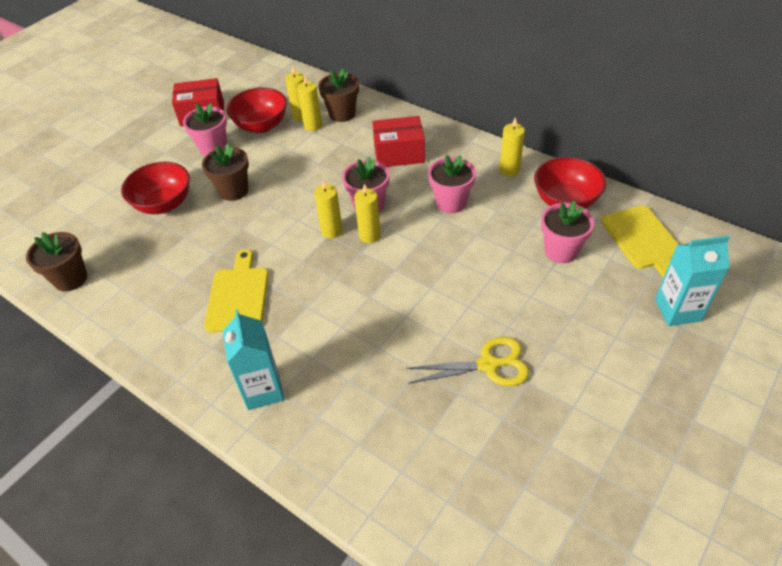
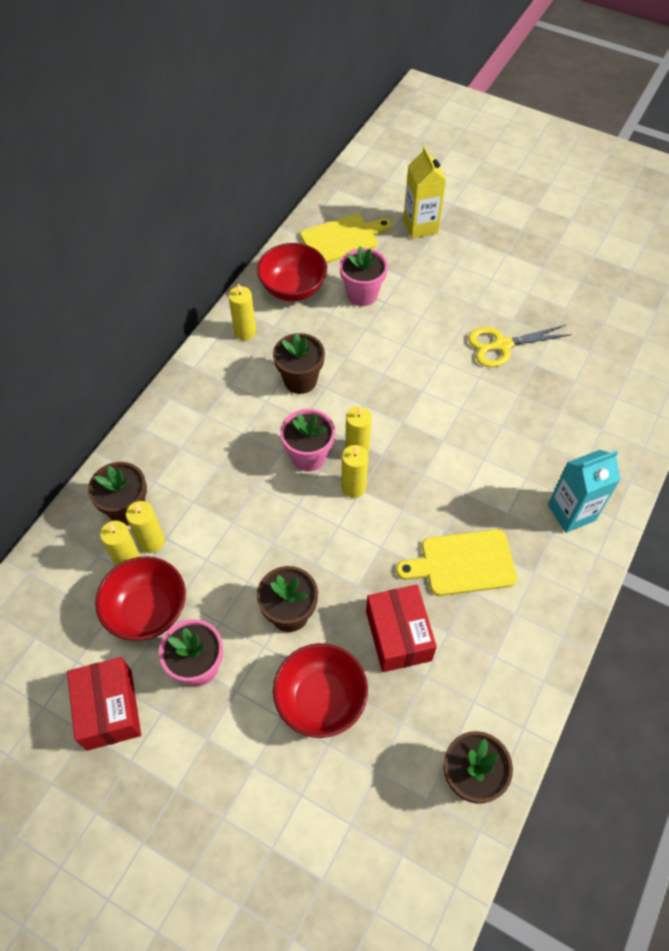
camera: 100 degrees left, 10 degrees up
(399, 154) = (215, 435): red box -> red box (398, 635)
(451, 202) = (300, 380): pink flower pot -> brown flower pot
(488, 365) = (502, 345): yellow scissors -> yellow scissors turned 90 degrees counterclockwise
(677, 310) = (420, 226): turquoise carton -> yellow carton

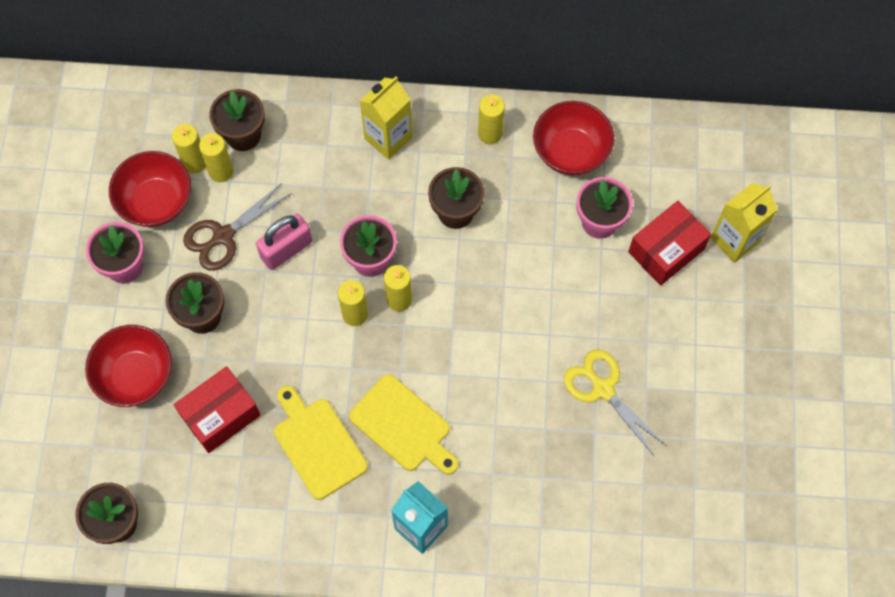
camera: 65 degrees right, 10 degrees up
(109, 709) = (62, 218): red box -> red box (666, 250)
(204, 401) = (388, 138): none -> yellow carton
(218, 564) = (223, 236): none -> brown scissors
(262, 517) = (286, 249): none -> pink padlock
(342, 239) = (669, 168): yellow cutting board -> yellow cutting board (403, 426)

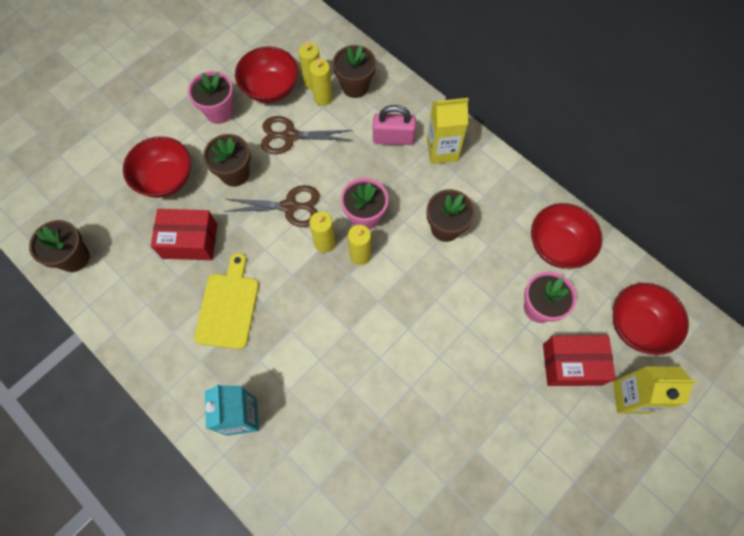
camera: 40 degrees right, 0 degrees up
(286, 249) = (319, 172): pink padlock -> pink padlock (393, 138)
(288, 306) = (289, 206): none -> brown scissors
(403, 426) = (290, 339): yellow cutting board -> none
(490, 134) = (511, 195): yellow candle -> none
(603, 389) = (444, 426): yellow scissors -> none
(694, 173) = (637, 326): none -> red bowl

